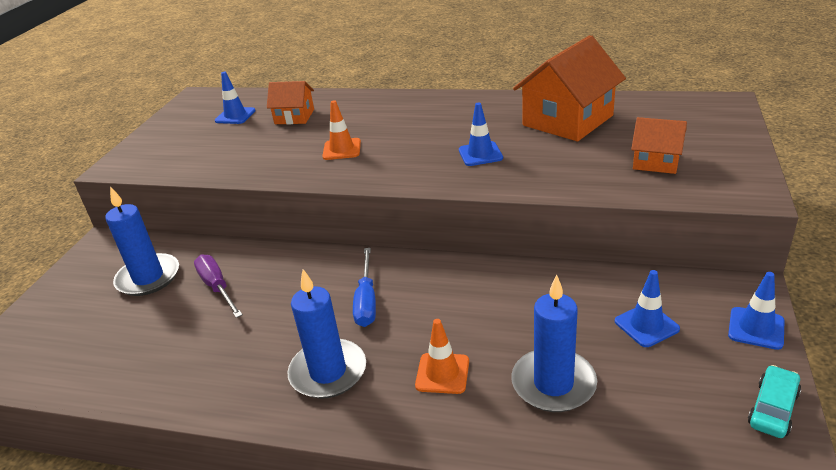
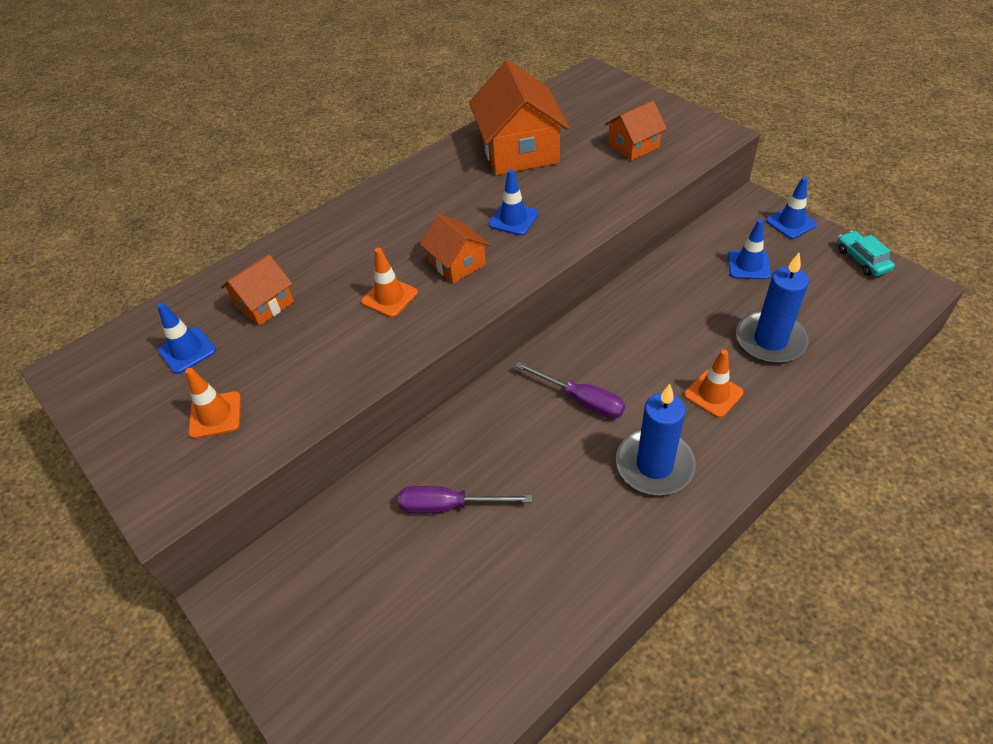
camera: 55 degrees left, 15 degrees up
(148, 278) = (365, 565): blue candle -> none
(191, 147) = (215, 415): none -> orange traffic cone
(366, 301) = (581, 400): blue screwdriver -> purple screwdriver
(403, 156) = (457, 263): none -> orange house

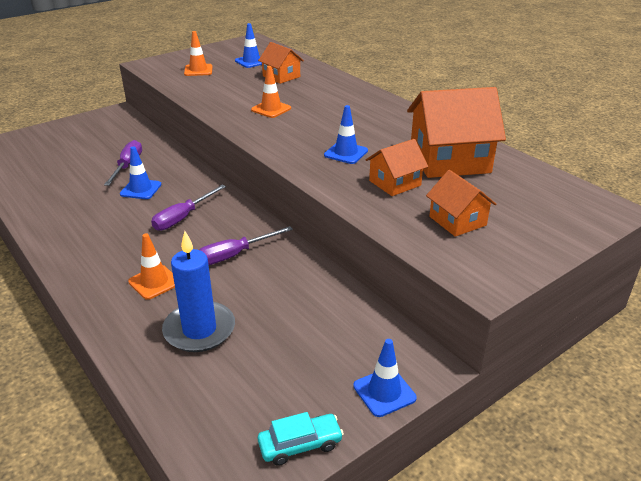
camera: 90 degrees right, 15 degrees down
(457, 263) = (297, 130): orange house -> orange house (395, 183)
(645, 337) = (235, 255): none -> purple screwdriver
(654, 465) = (105, 243): blue candle -> none
(748, 265) = (313, 337): blue traffic cone -> blue traffic cone (141, 189)

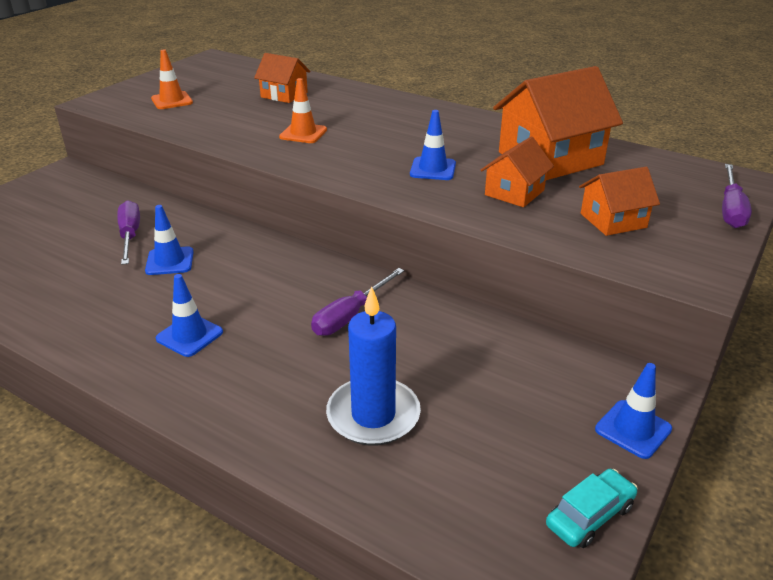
camera: 20 degrees left, 0 degrees up
(154, 282) = (273, 371): orange traffic cone -> none
(183, 217) = (252, 285): purple screwdriver -> purple screwdriver (730, 209)
(251, 61) = (232, 82): blue traffic cone -> blue traffic cone (189, 335)
(457, 221) = (613, 220): orange house -> orange house turned 60 degrees counterclockwise

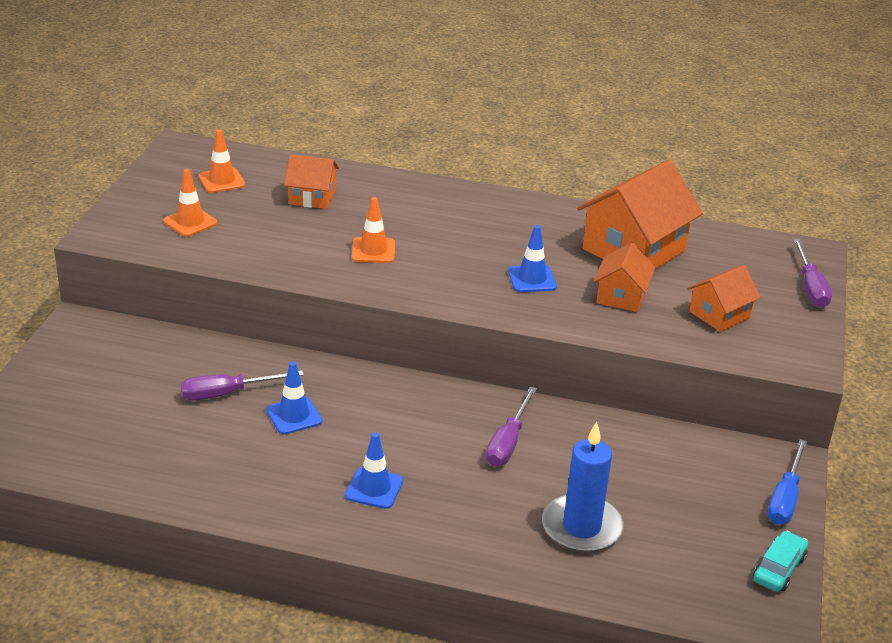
camera: 20 degrees left, 0 degrees up
(130, 236) = (227, 393): purple screwdriver -> purple screwdriver turned 75 degrees counterclockwise
(222, 79) = (222, 181): none -> orange traffic cone
(633, 429) = (785, 498): blue traffic cone -> blue screwdriver

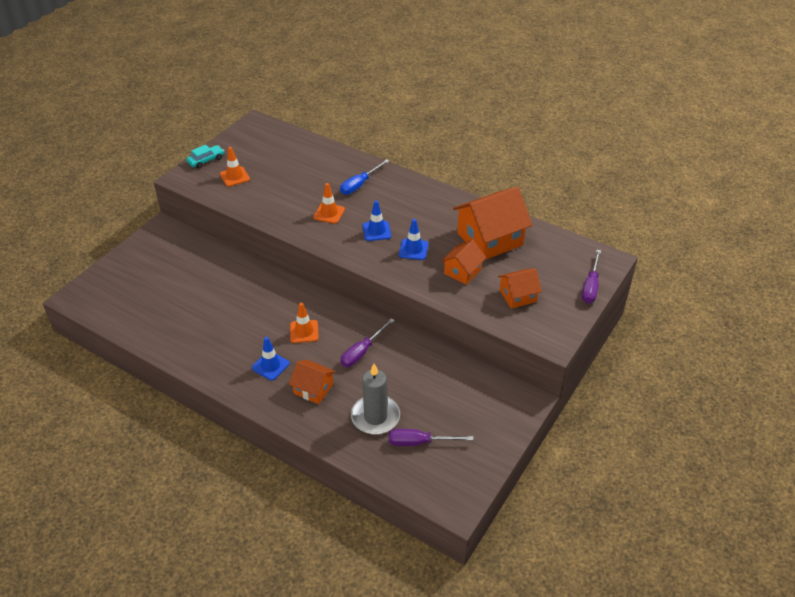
camera: 20 degrees right, 10 degrees up
(222, 181) = (267, 150): orange traffic cone -> orange traffic cone (304, 331)
(227, 393) = (220, 288): purple screwdriver -> purple screwdriver (419, 442)
(294, 416) = (249, 310): blue traffic cone -> blue traffic cone (376, 231)
(312, 197) = (313, 169): orange house -> orange house (313, 389)
(581, 527) = (375, 417): blue candle -> grey candle
(779, 569) = (479, 471): turquoise car -> turquoise car (206, 160)
(785, 498) = (510, 425): blue screwdriver -> blue screwdriver (360, 184)

